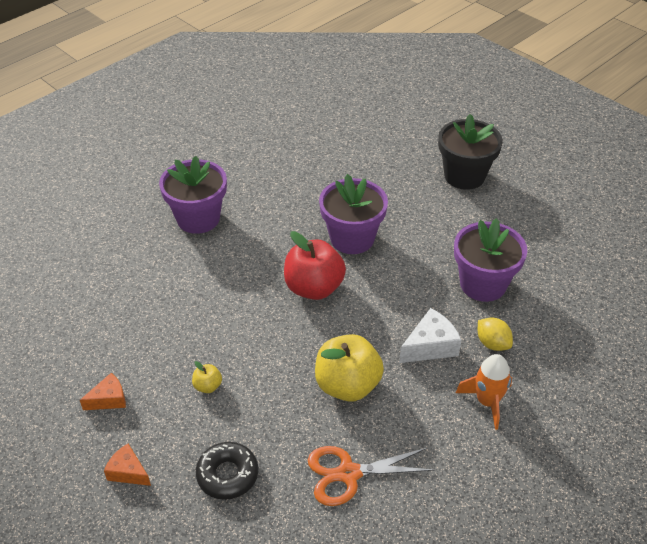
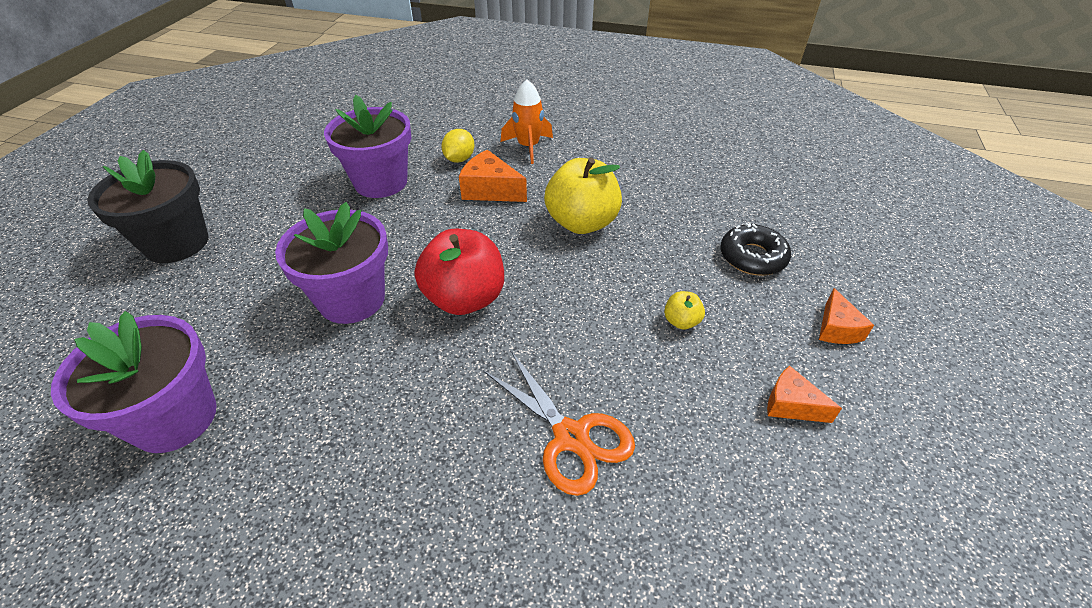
camera: 120 degrees left, 0 degrees up
(198, 218) = (387, 516): purple flower pot -> purple flower pot (175, 418)
(348, 474) = (669, 191): orange scissors -> orange scissors (571, 436)
(430, 346) = (490, 190): white cheese -> orange cheese

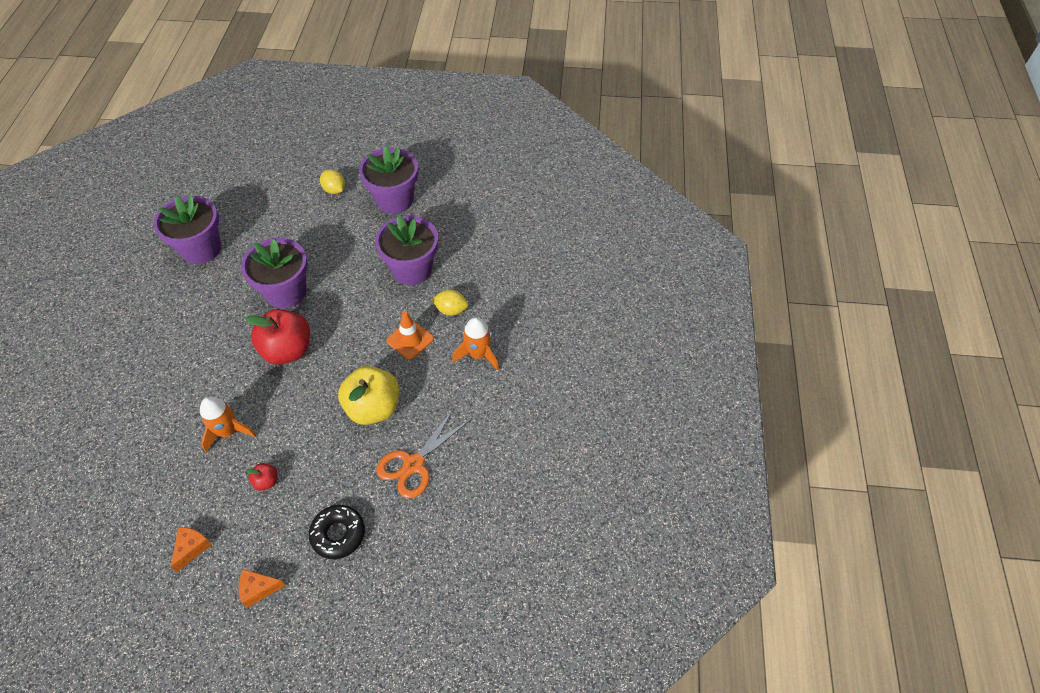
camera: 80 degrees right, 10 degrees up
(177, 243) = (334, 190): black flower pot -> yellow lemon
(248, 189) = (394, 200): none -> purple flower pot
(490, 190) = (410, 340): orange cheese -> orange traffic cone
(571, 436) = (177, 425): orange scissors -> orange scissors (414, 464)
(594, 366) = (228, 431): none -> orange rocket
(681, 321) = (266, 481): yellow apple -> red apple

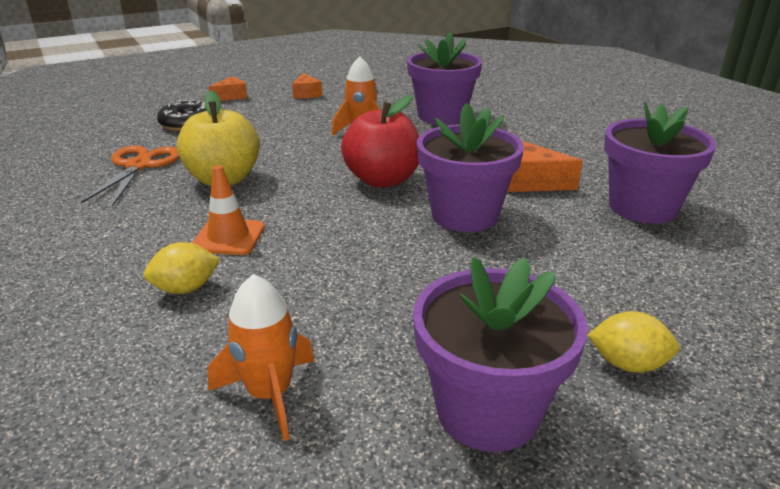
camera: 145 degrees right, 25 degrees down
(218, 300) = (529, 182): none -> orange cheese
(266, 481) = (287, 123): red apple -> none
(412, 269) = (308, 310): purple flower pot -> purple flower pot (441, 116)
(478, 354) = (102, 260): orange rocket -> orange rocket (269, 394)

